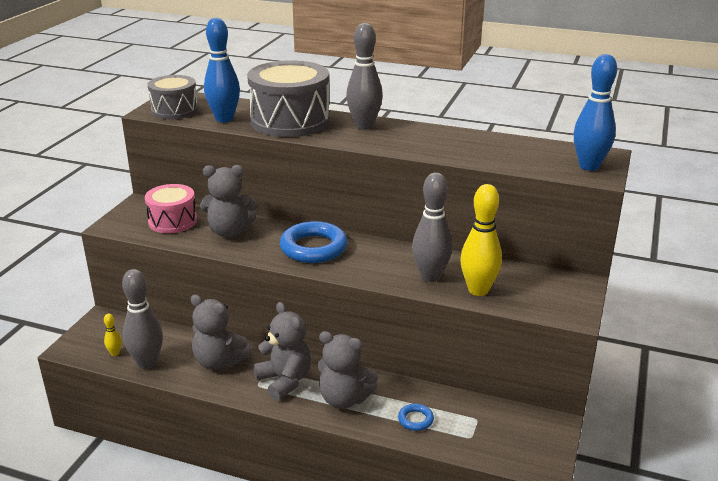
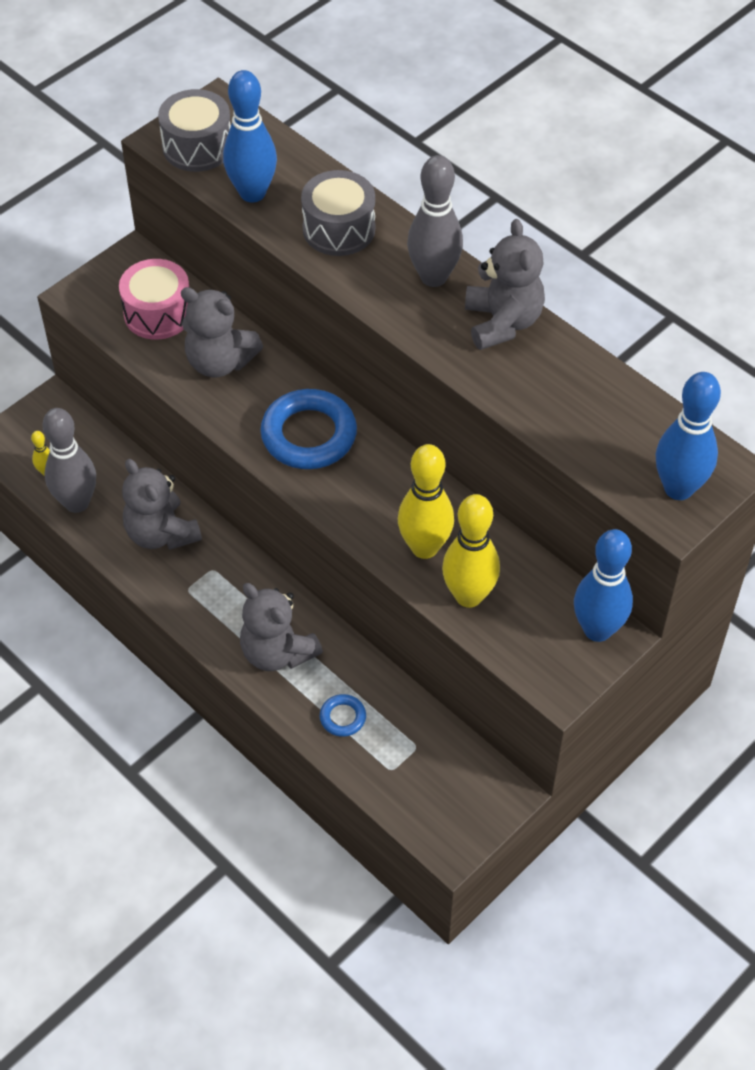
camera: 25 degrees right, 25 degrees up
(284, 380) = (223, 595): grey teddy bear -> grey teddy bear (502, 322)
(290, 121) = (339, 229): grey drum -> grey drum, size x0.60
(430, 277) = (424, 547): grey bowling pin -> yellow bowling pin
(569, 283) = (597, 629): none -> blue bowling pin

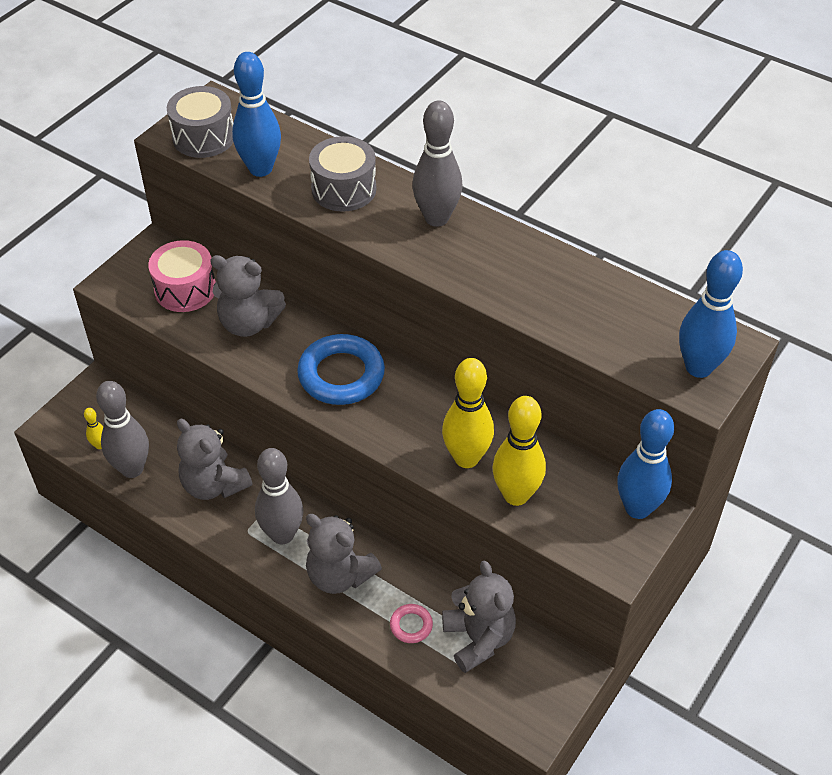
camera: 10 degrees left, 5 degrees down
(224, 599) = (282, 534): none -> grey bowling pin
(343, 717) = (411, 625): blue ring -> pink ring
(502, 322) = (506, 248): grey teddy bear -> grey teddy bear (478, 638)

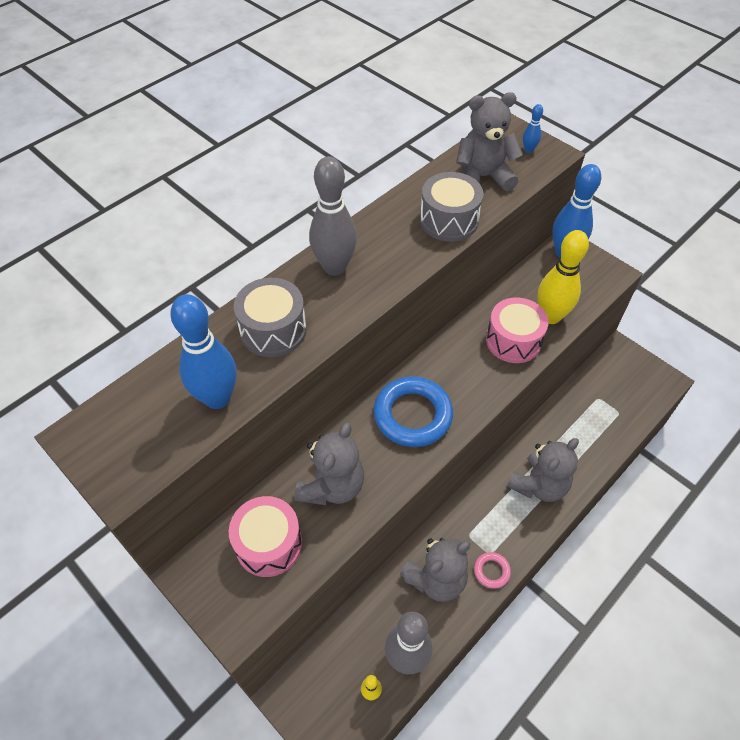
camera: 80 degrees left, 5 degrees up
(203, 137) = (140, 450): grey drum -> grey drum (449, 220)
(282, 534) = (496, 524): grey bowling pin -> none
(411, 625) = (585, 441): pink ring -> pink ring (491, 571)
(466, 458) = (513, 340): yellow bowling pin -> pink drum
(478, 638) = (596, 400): grey teddy bear -> grey teddy bear (483, 177)
(698, 367) = (528, 150): blue bowling pin -> blue bowling pin, size x0.44

